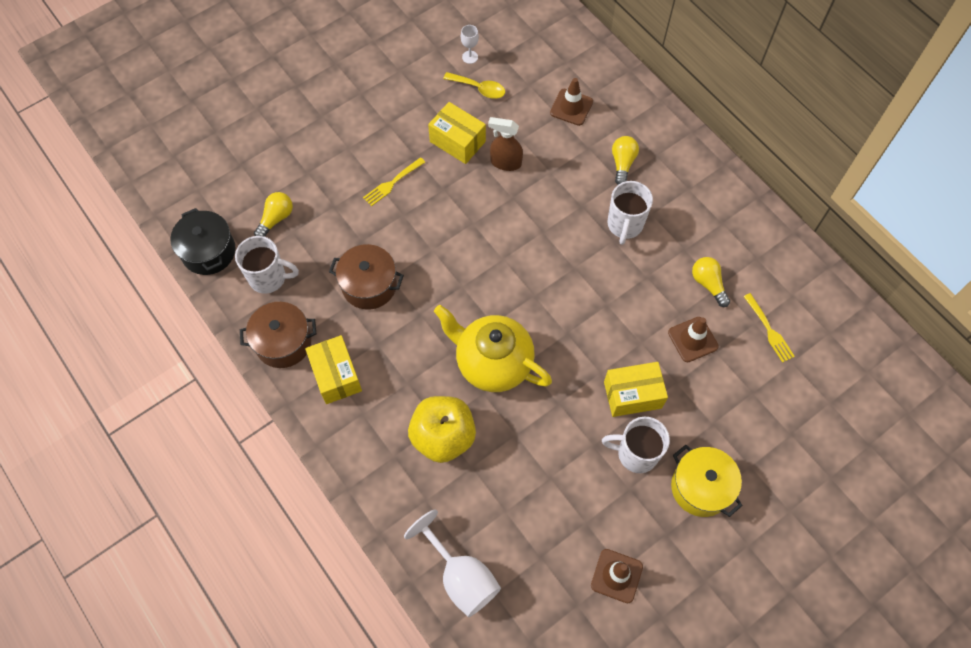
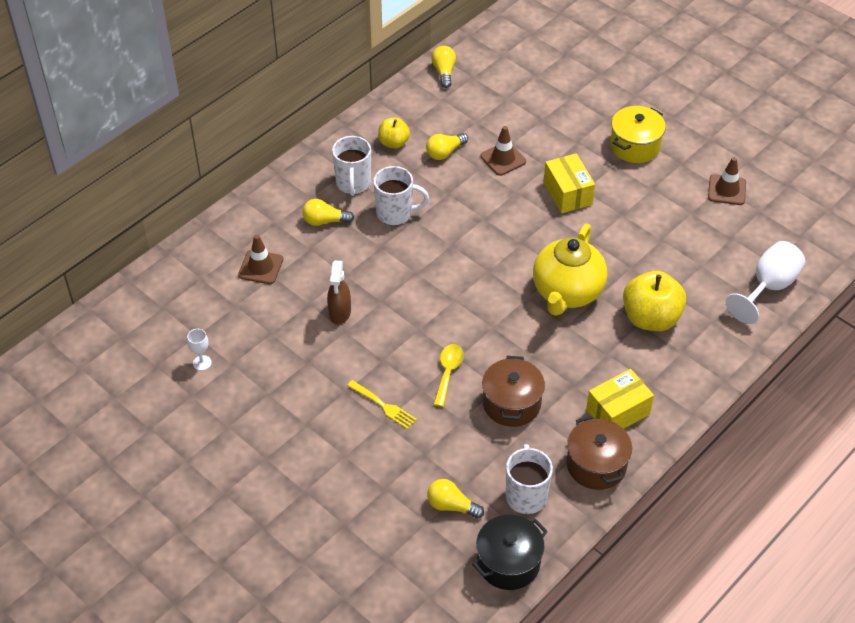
camera: 100 degrees left, 15 degrees down
(457, 141) = (319, 357): yellow box -> none
(479, 88) = (245, 348): yellow spoon -> yellow spoon (448, 372)
(636, 454) = (620, 187): white mug -> white mug (353, 184)
(727, 237) = (393, 143): none -> yellow apple
(768, 329) = (480, 113): yellow fork -> none
(839, 304) = (444, 72): none -> yellow light bulb

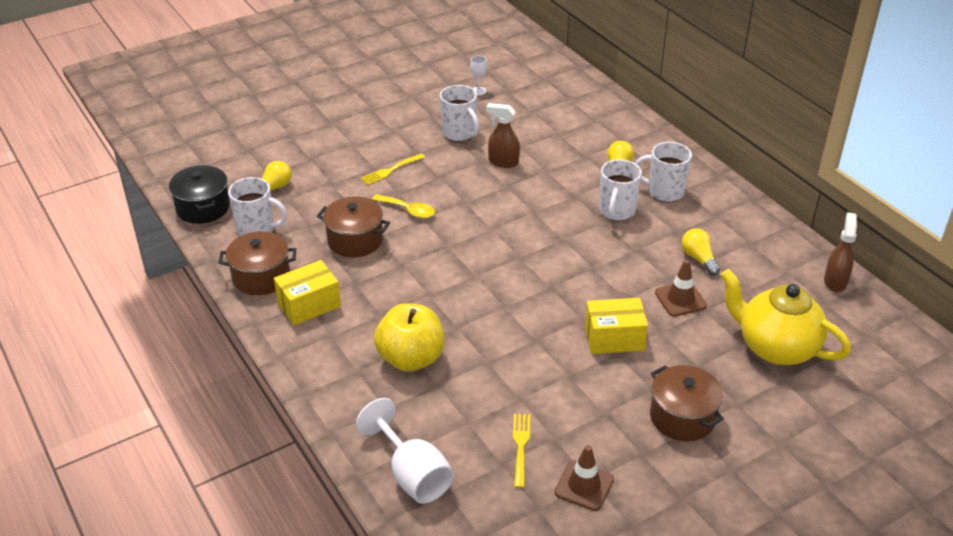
camera: 105 degrees right, 10 degrees down
(260, 267) = (571, 128): brown traffic cone -> none
(296, 361) = (459, 133): none -> white mug
(393, 143) = (720, 226): yellow apple -> none
(444, 72) = (835, 281): yellow light bulb -> brown spray bottle
(567, 292) = (471, 305): yellow teapot -> yellow teapot (775, 347)
(617, 412) = (309, 304): yellow box -> yellow box turned 75 degrees clockwise
(635, 146) = (682, 417): yellow pot -> brown pot
(710, 230) = (521, 447): none -> yellow fork

